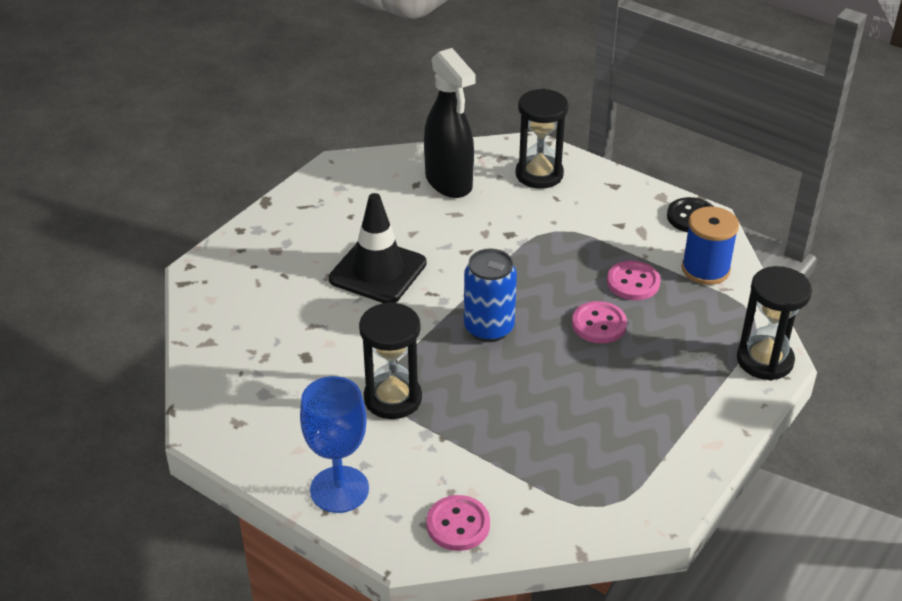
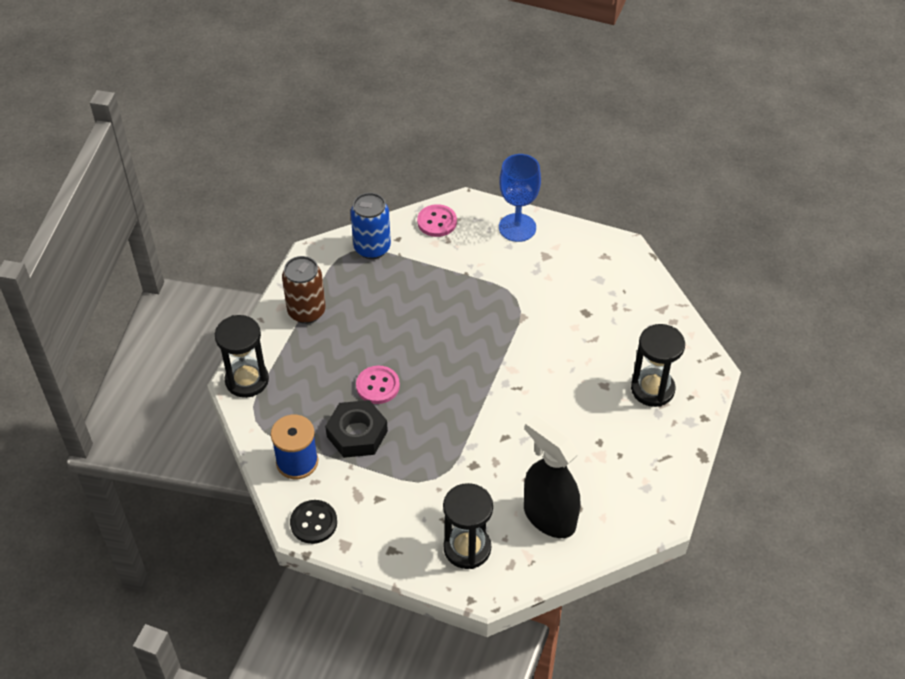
camera: 165 degrees right, 10 degrees up
(378, 271) = (568, 399): black traffic cone -> none
(393, 398) = (510, 293): black hourglass -> black hourglass (652, 389)
(489, 328) = (461, 364): blue can -> blue can (372, 248)
(633, 282) = (357, 434): pink button -> black nut
(680, 429) = (306, 311): none -> brown can

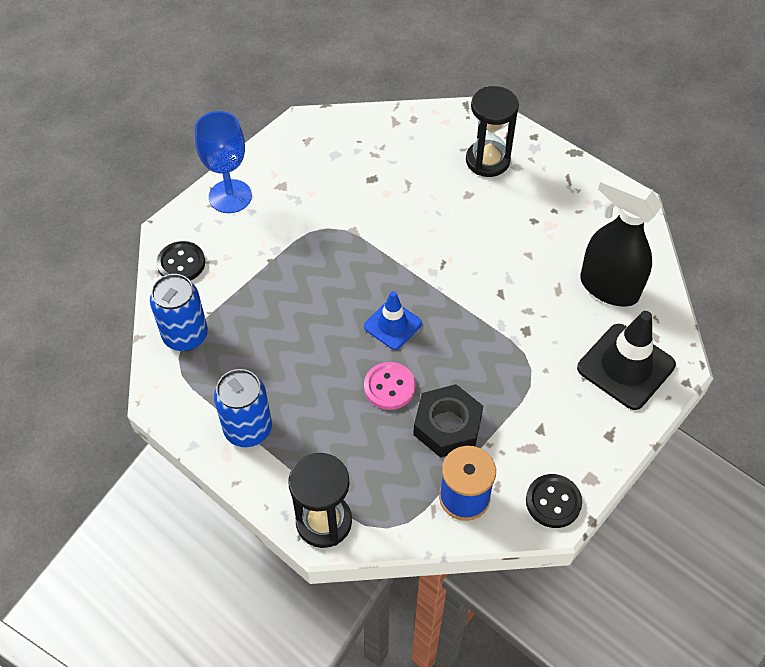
camera: 70 degrees left, 5 degrees up
(306, 311) = (248, 429): brown can -> blue can
(437, 222) = (181, 263): pink button -> black button
(438, 371) = (392, 325): none -> blue traffic cone
(467, 548) = (626, 366): black hourglass -> black traffic cone
(549, 517) = (608, 288): black spray bottle -> black spray bottle turned 60 degrees clockwise

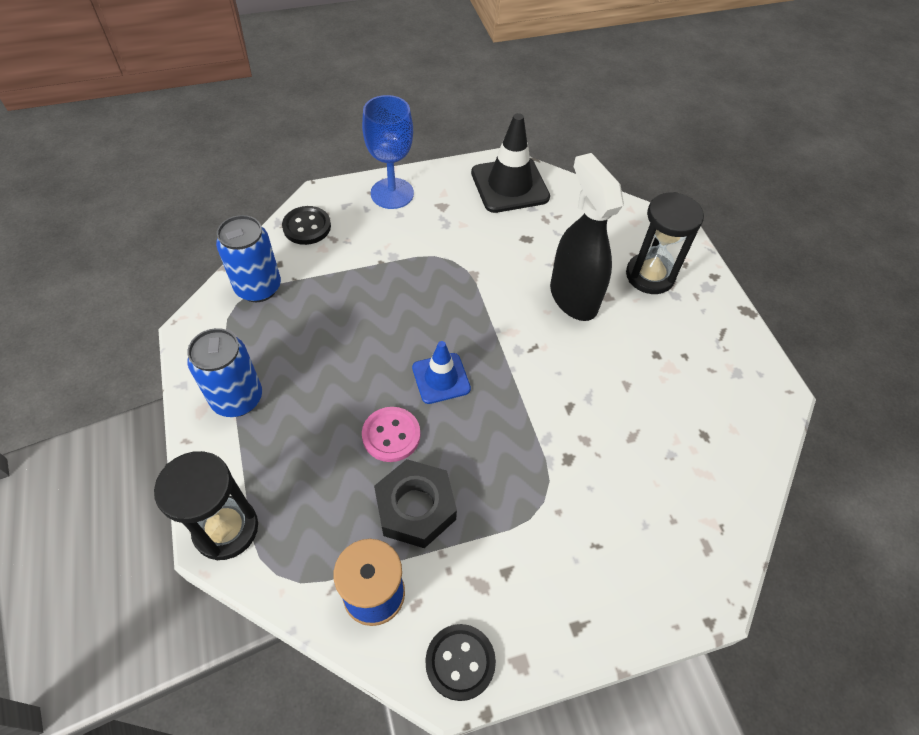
camera: 30 degrees right, 0 degrees up
(608, 288) = (689, 464): black spray bottle -> black spray bottle (573, 297)
(626, 366) = (649, 561): black traffic cone -> black traffic cone (509, 185)

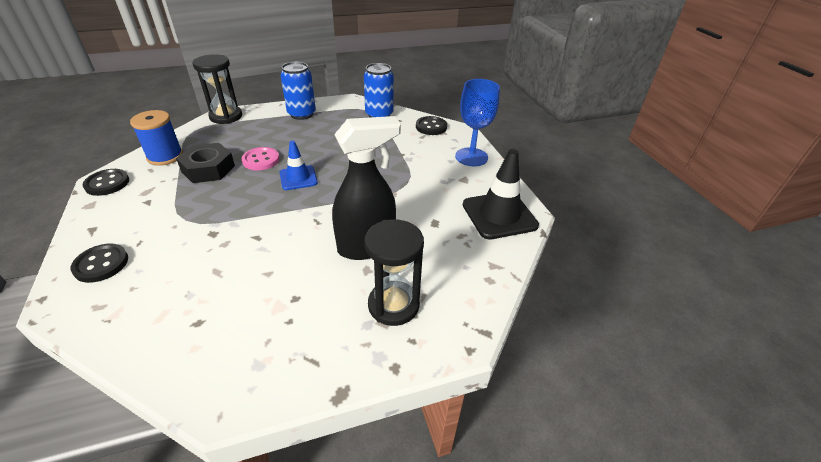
camera: 90 degrees right, 15 degrees down
(643, 576) = (101, 264): none -> black button

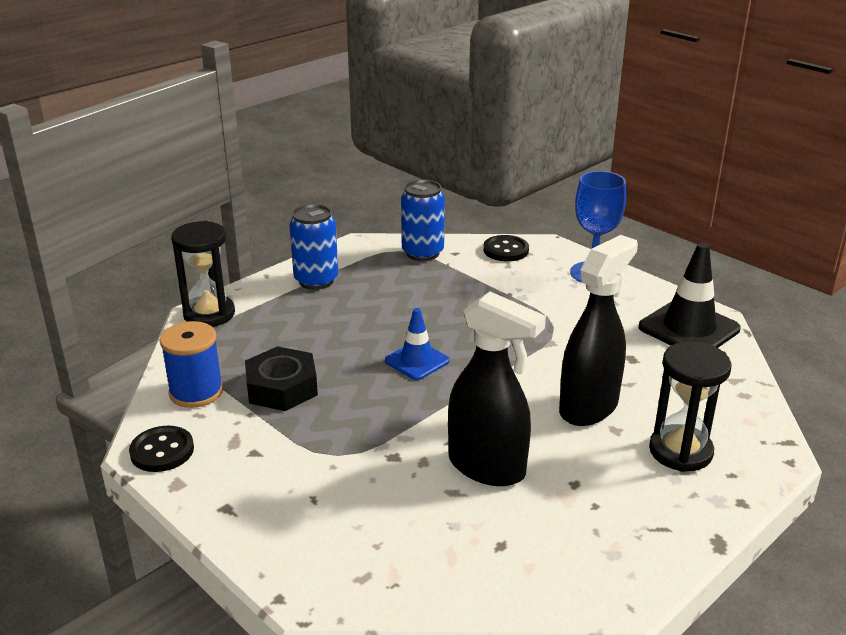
camera: 25 degrees left, 10 degrees down
(101, 264) = (301, 537): black button -> none
(255, 263) = (487, 467): none -> black spray bottle
(261, 160) = (339, 355): pink button -> none

